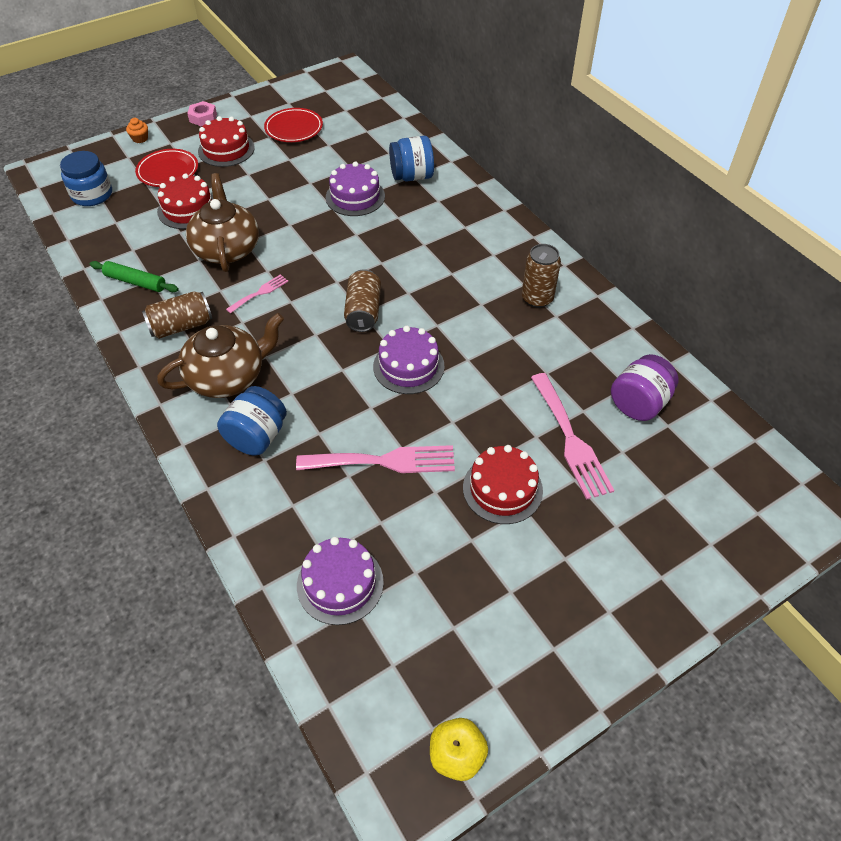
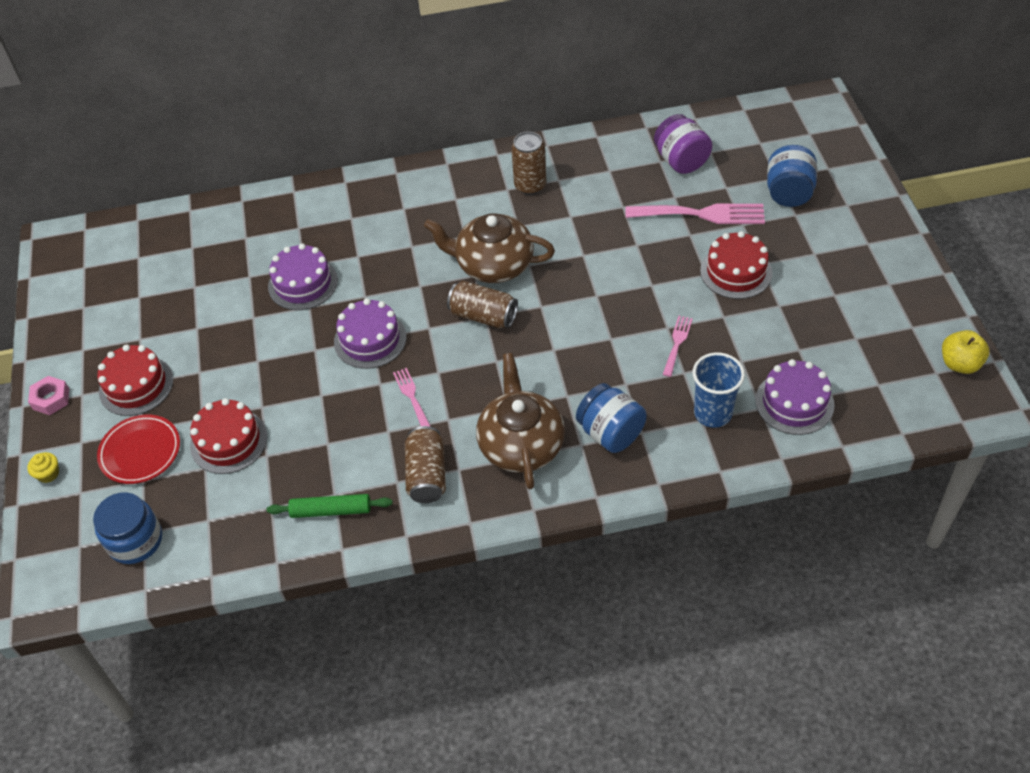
camera: 65 degrees left, 0 degrees up
(135, 282) = (331, 510): green rolling pin -> green rolling pin turned 45 degrees clockwise
(140, 138) = (48, 474): orange cupcake -> yellow cupcake
(226, 248) = (322, 414): brown teapot -> brown teapot (493, 265)
(294, 128) = (140, 312): red plate -> none
(304, 512) = (713, 413): none -> blue cup
(384, 461) = (677, 343): pink fork -> pink fork, size x0.52
(408, 366) = (572, 299): purple cake -> purple cake (370, 339)
(412, 176) = (298, 229): blue jar -> blue jar (788, 193)

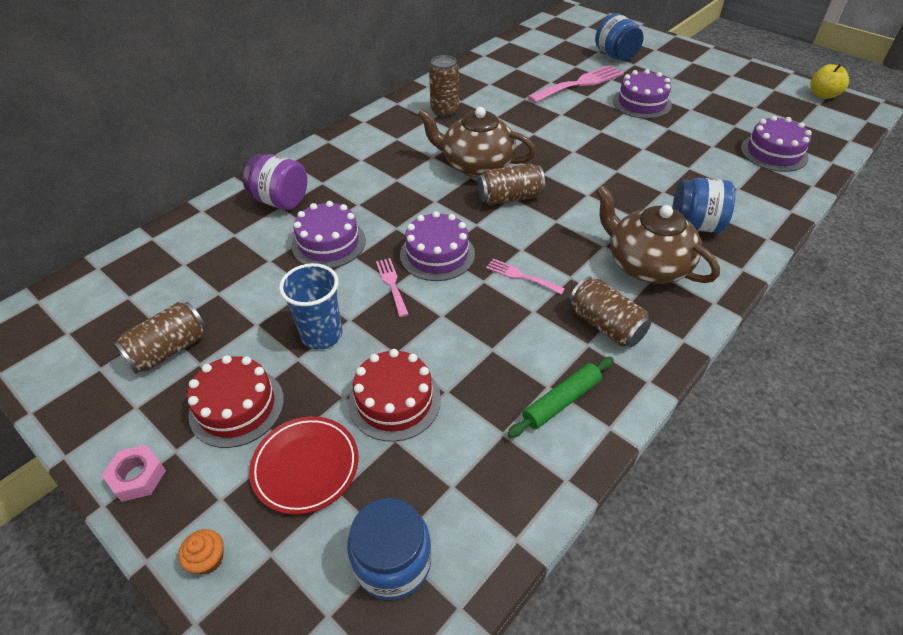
camera: 40 degrees left, 5 degrees down
(48, 474) = (208, 559): yellow cupcake -> orange cupcake
(130, 317) = (169, 350): none -> brown can
(493, 265) = (476, 164): brown teapot -> brown teapot turned 45 degrees clockwise
(677, 343) = (661, 154): pink fork -> pink fork (392, 284)
(681, 161) = (529, 63): purple jar -> purple jar (281, 201)
(713, 413) = (739, 181): blue cup -> blue cup (322, 335)
(736, 272) = (641, 103): red cake -> purple cake

